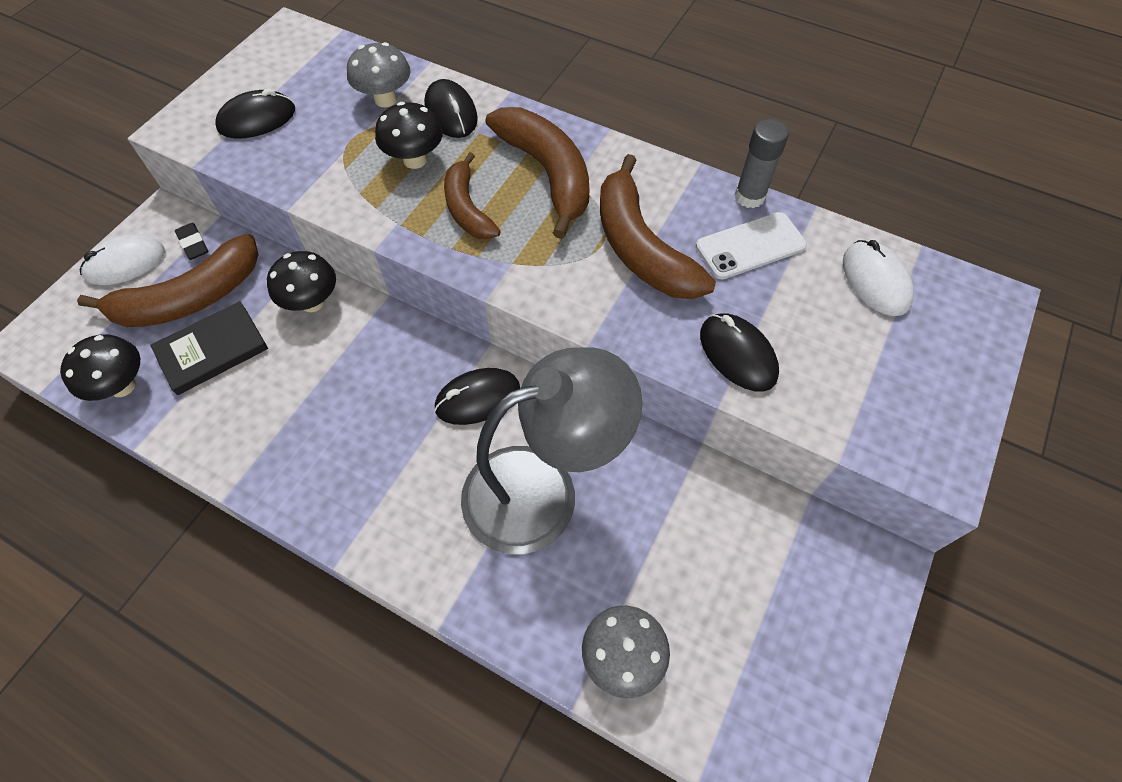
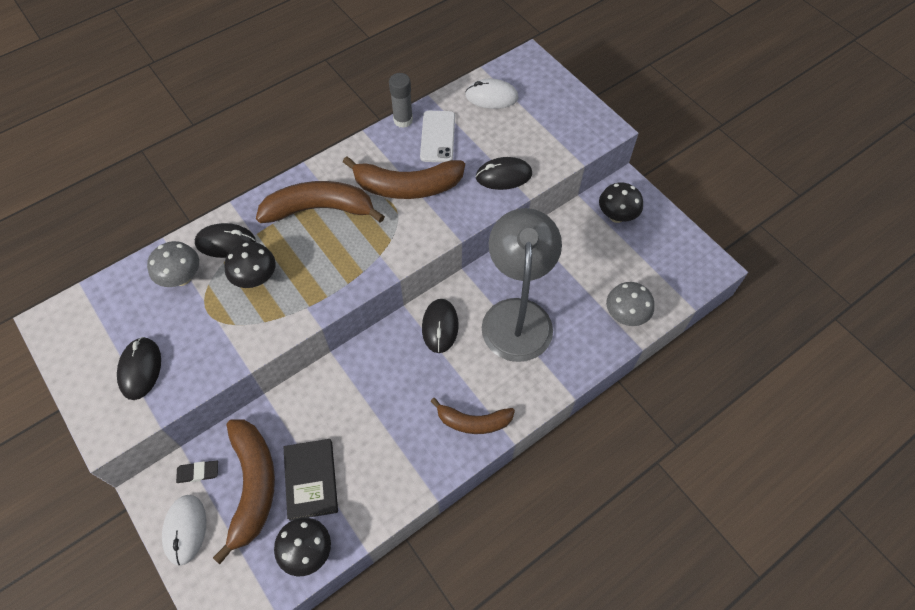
camera: 65 degrees left, 0 degrees up
(312, 302) = (308, 402): black mushroom -> black mushroom (616, 216)
(467, 208) = (320, 263): brown banana -> brown banana (473, 422)

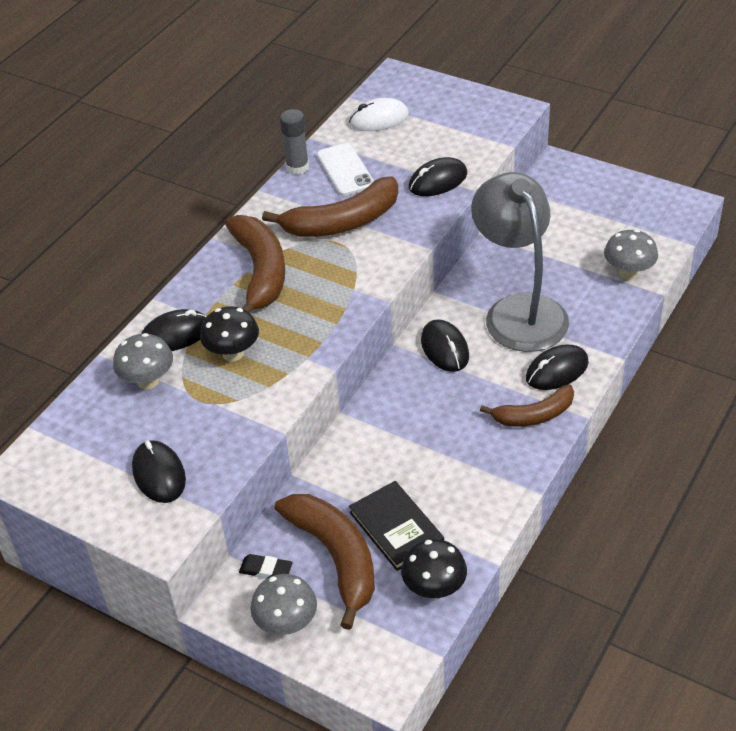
camera: 20 degrees left, 15 degrees down
(185, 529) = (286, 624): white mouse -> grey mushroom
(198, 472) = (266, 569): black eraser -> black eraser turned 45 degrees clockwise
(319, 209) = (260, 272): brown banana -> brown banana turned 105 degrees clockwise
(515, 386) = (557, 370): none -> black mouse
(616, 216) = (565, 193): black mushroom -> none

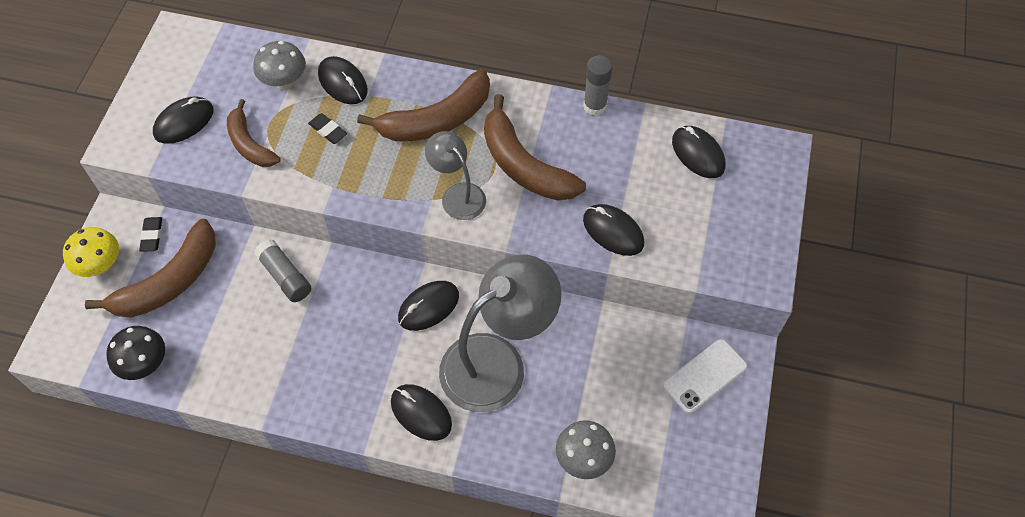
camera: 70 degrees right, 15 degrees up
(233, 353) = (328, 130): black mushroom -> black eraser
(286, 624) = (101, 265): grey mushroom -> yellow mushroom
(345, 170) = (604, 146): white phone -> white phone (705, 376)
(356, 270) = (458, 194): none -> grey lamp
(368, 454) = (285, 276): none -> grey glue stick
(379, 119) = (698, 154): white mouse -> black mouse
(396, 528) = (206, 319): black book -> none
(534, 415) = (357, 404): brown banana -> brown banana (250, 144)

